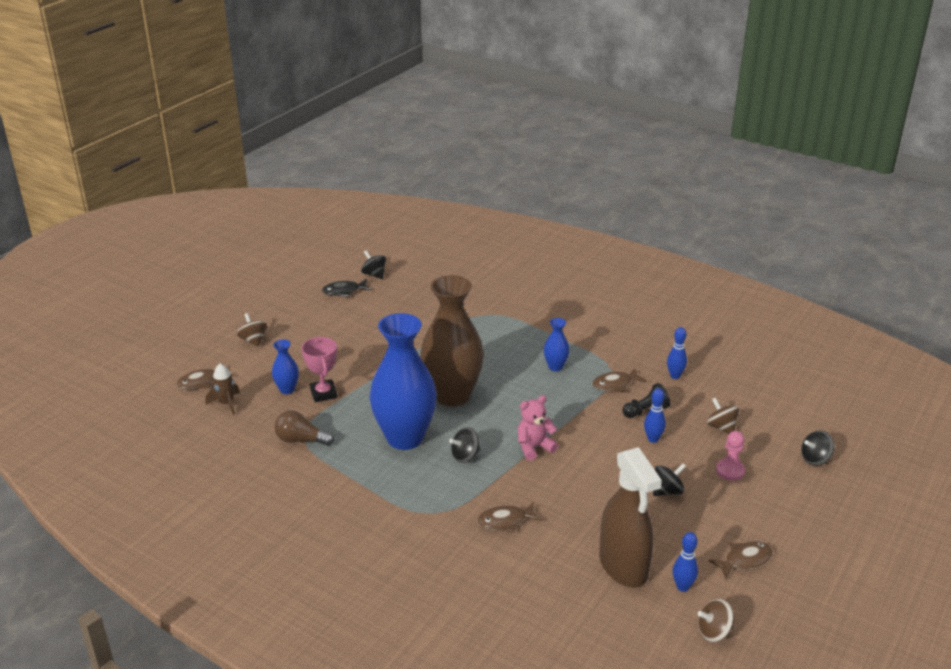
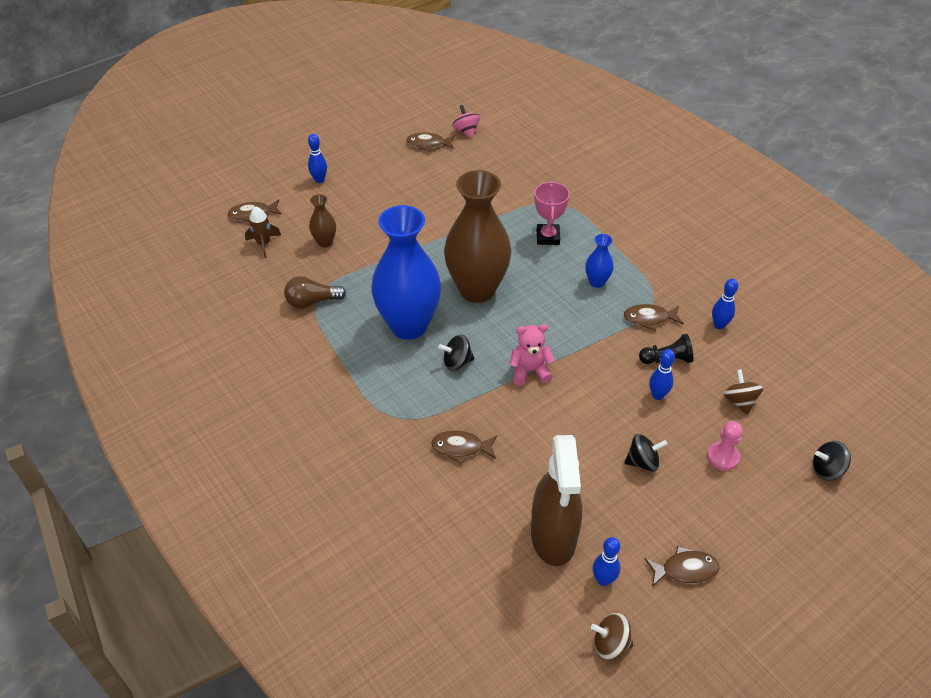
camera: 20 degrees right, 15 degrees up
(253, 340) = (319, 180): brown spinning top -> blue bowling pin
(287, 389) = (325, 242): blue vase -> brown vase
(301, 440) = (312, 302): brown light bulb -> brown light bulb turned 45 degrees counterclockwise
(323, 393) = (356, 255): pink trophy -> pink trophy (548, 237)
(344, 291) = (428, 144): black fish -> brown fish
(374, 274) = (466, 131): black spinning top -> pink spinning top

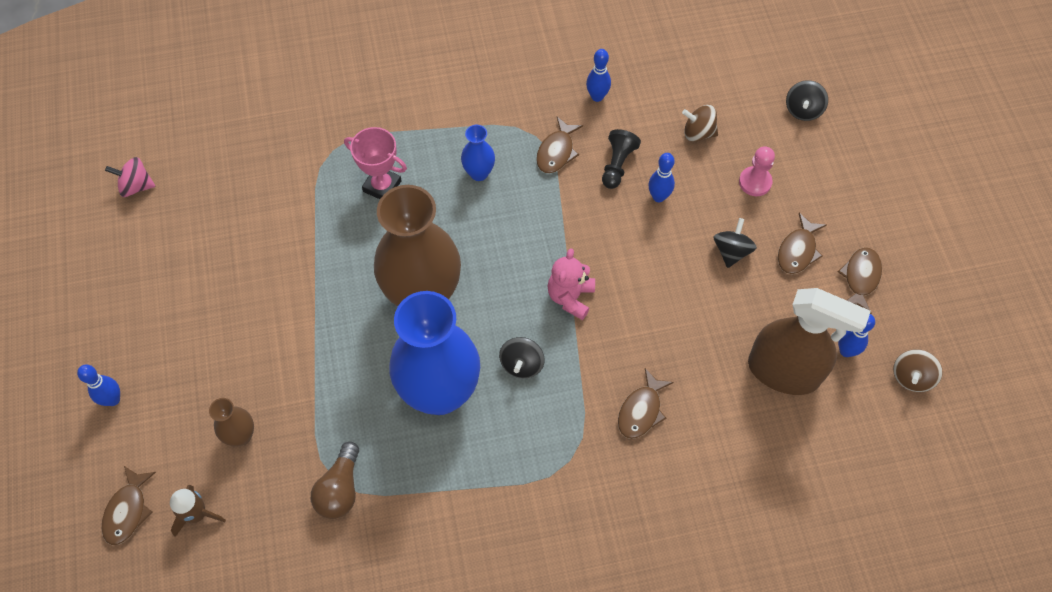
camera: 65 degrees left, 15 degrees up
(428, 144) = (131, 240): brown fish -> brown fish (797, 250)

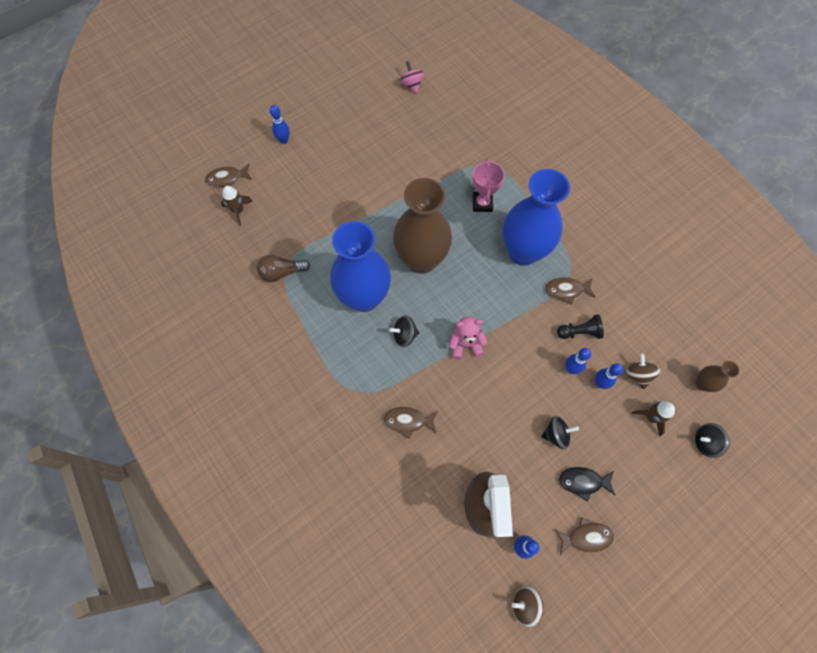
camera: 65 degrees right, 5 degrees up
(241, 436) = (291, 209): brown vase -> brown vase (702, 384)
(479, 173) = (523, 252): blue vase -> blue vase, size x2.32
(597, 96) = (625, 297): blue bowling pin -> blue bowling pin (599, 383)
(753, 145) = (651, 417): none -> brown rocket
(755, 182) = (621, 430): pink pawn -> none
(797, 250) = (583, 482): brown fish -> black fish

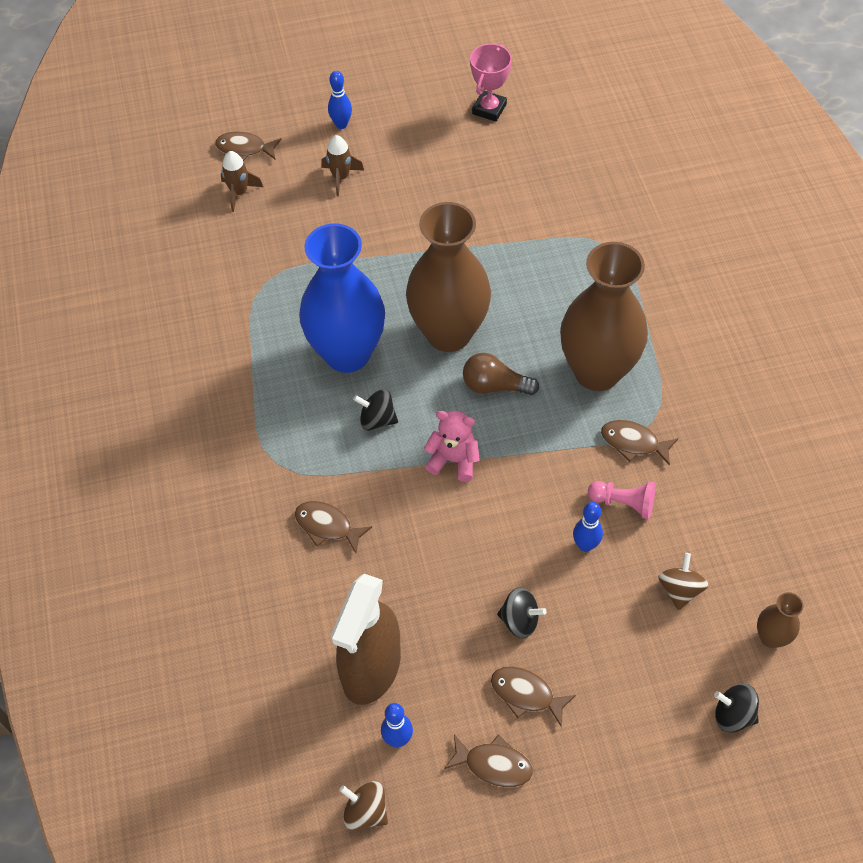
camera: 25 degrees right, 10 degrees down
(282, 272) = (256, 286): brown light bulb -> brown light bulb (495, 386)
(412, 85) = (551, 106): pink spinning top -> none
(482, 203) = (571, 290): pink trophy -> pink trophy (489, 109)
(523, 252) = (597, 371): blue vase -> brown vase
(579, 332) = (623, 503): black pawn -> pink pawn
(583, 482) = (526, 694): black fish -> brown fish
(599, 383) = (617, 579): blue bowling pin -> none
(651, 417) = (670, 651): brown rocket -> brown rocket (341, 177)

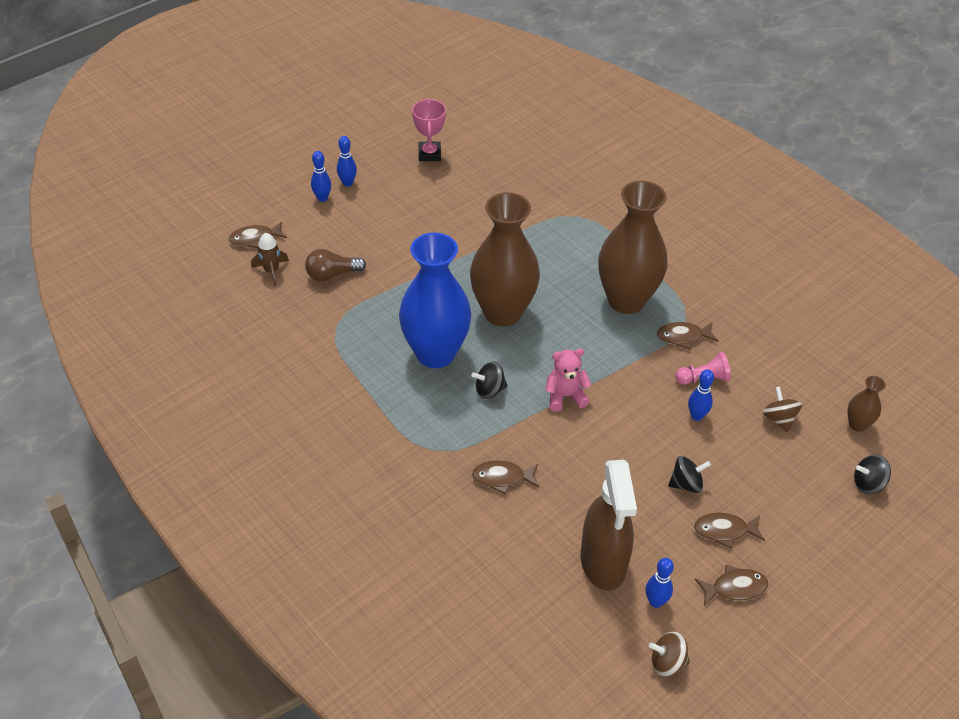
camera: 30 degrees left, 10 degrees down
(341, 177) = (347, 234): brown rocket -> none
(378, 115) = (347, 183): none -> blue bowling pin
(495, 386) = (560, 335): brown light bulb -> brown light bulb (332, 274)

